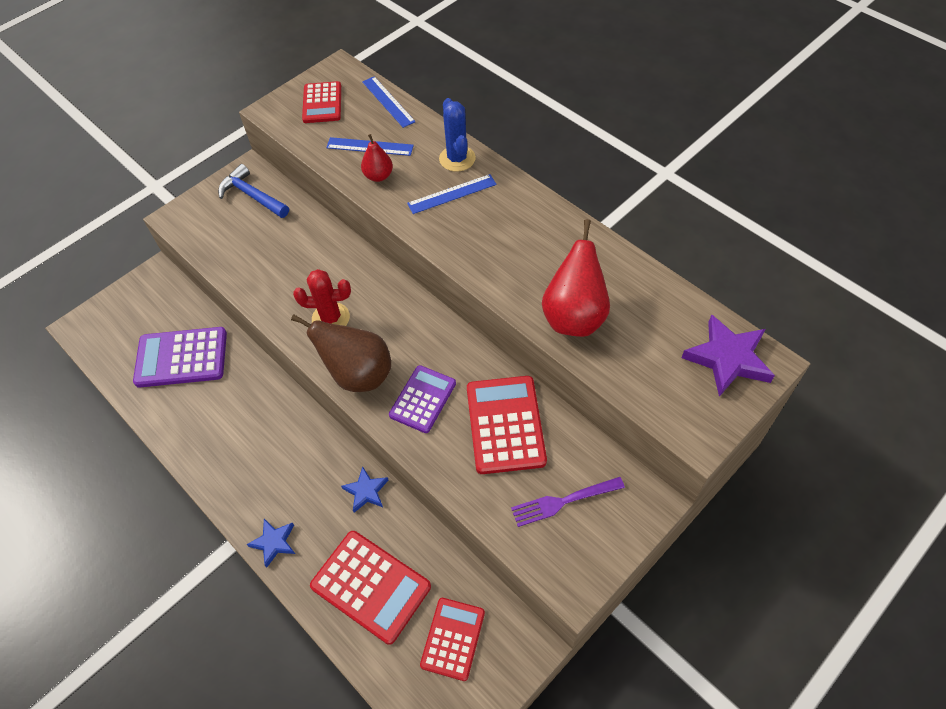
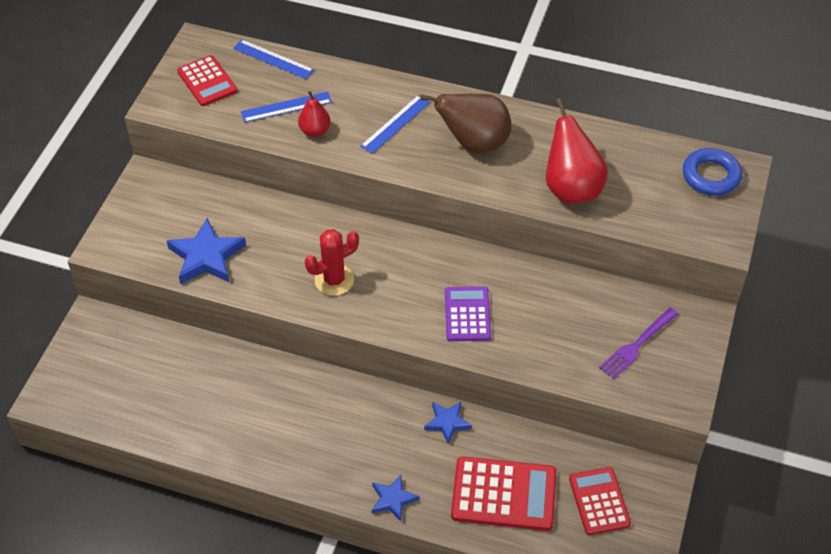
camera: 30 degrees left, 5 degrees down
(181, 358) = (182, 384): purple calculator -> none
(245, 256) = (206, 257): none -> blue star
(252, 195) = (170, 198): blue hammer -> none
(358, 374) = (395, 317): brown pear -> brown pear (474, 143)
(457, 159) = (378, 91): blue cactus -> none
(505, 424) = (551, 306): red calculator -> none
(728, 358) = (711, 176): purple star -> blue ring

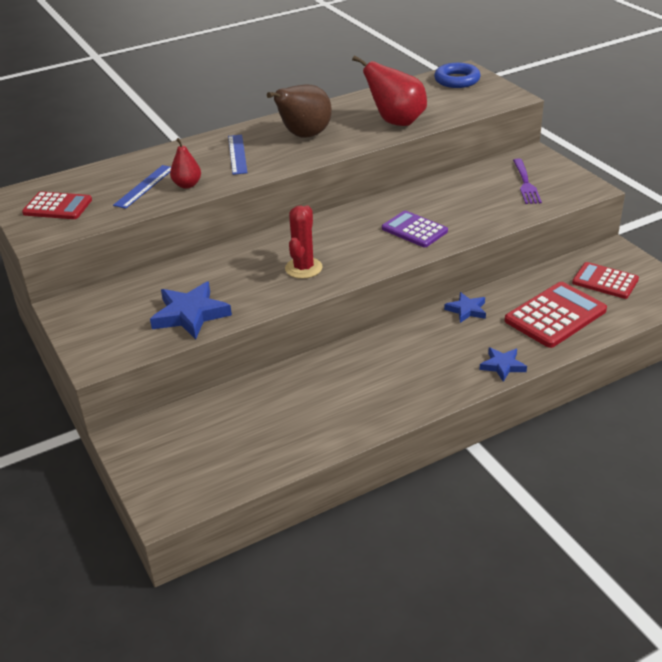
camera: 45 degrees left, 15 degrees down
(273, 59) = (91, 173): blue ruler -> none

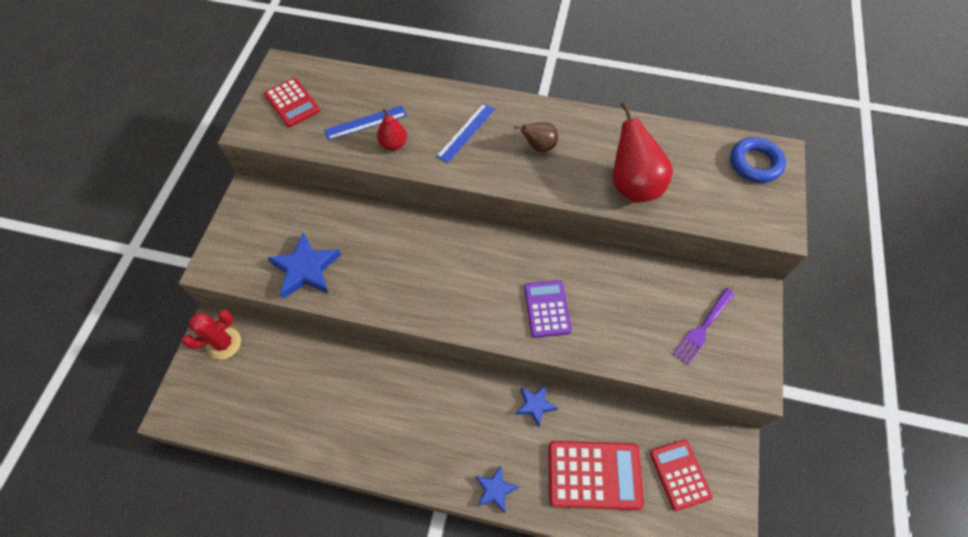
camera: 40 degrees right, 25 degrees up
(303, 268) = (423, 283): red cactus -> red cactus (224, 343)
(304, 136) = (539, 146): brown pear -> brown pear, size x0.55

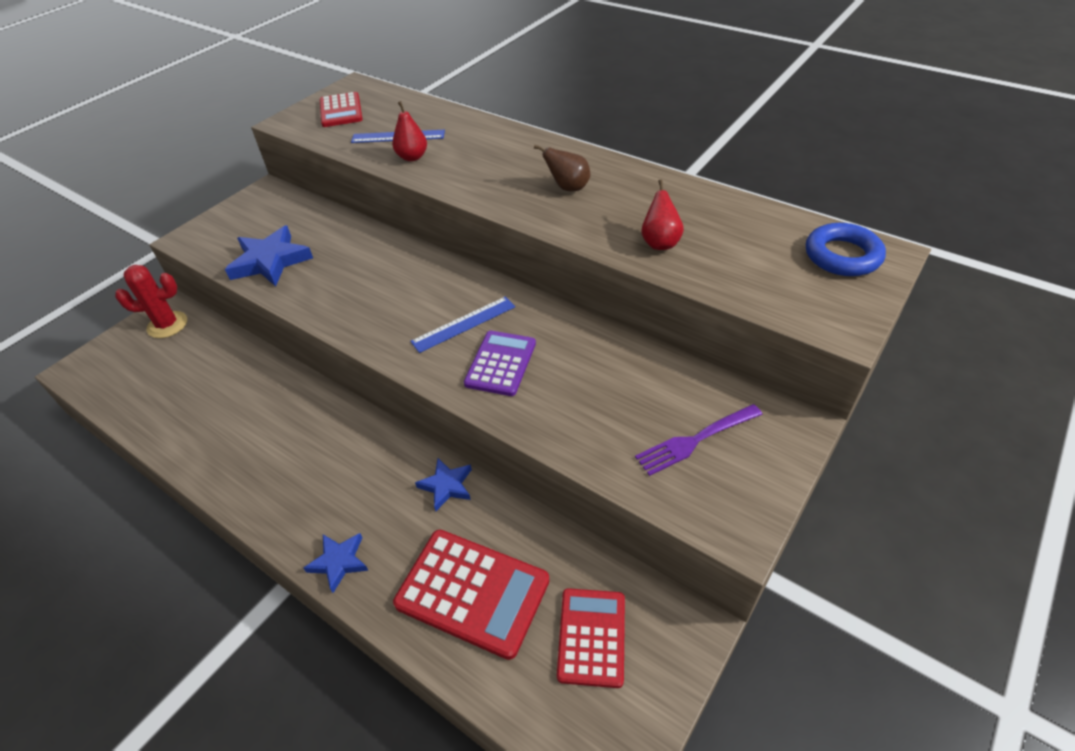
camera: 25 degrees right, 15 degrees down
(466, 132) = (495, 162): blue ruler -> blue ruler (463, 324)
(632, 185) = (660, 243): red pear -> red pear, size x0.55

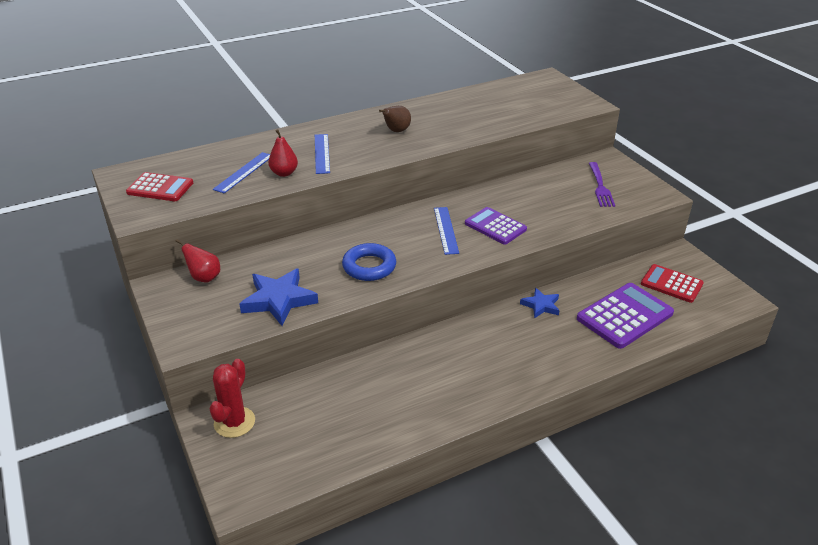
camera: 65 degrees left, 10 degrees down
(339, 562) = (574, 365): blue star -> none
(471, 162) = (322, 153): none -> blue ruler
(472, 592) = (624, 316): red calculator -> purple calculator
(660, 243) = (482, 122): red pear -> red pear (204, 277)
(842, 256) = (539, 85): blue ring -> blue ring (369, 266)

